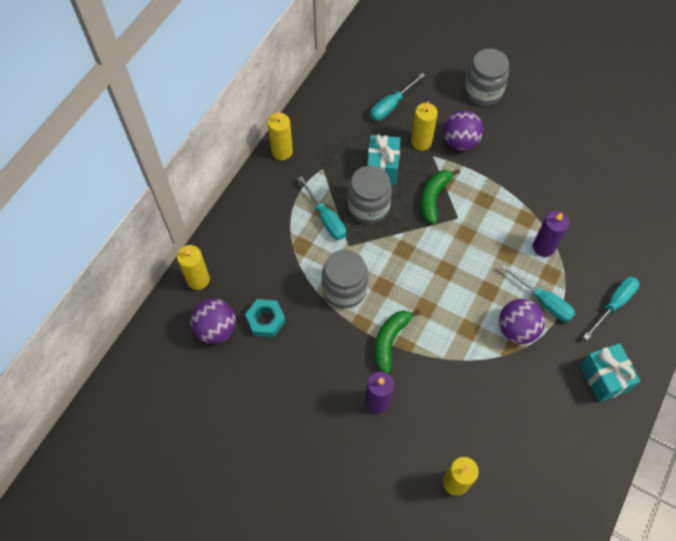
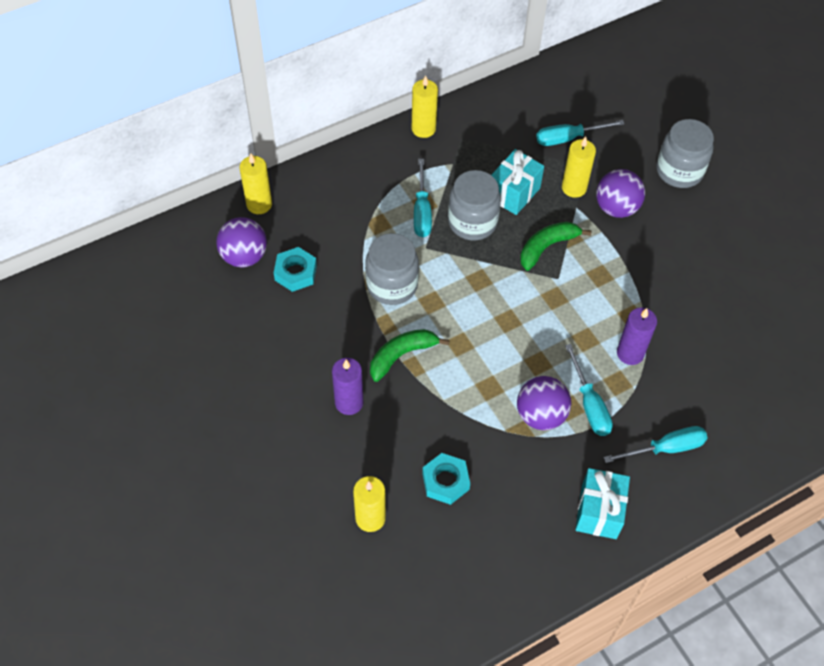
camera: 30 degrees right, 5 degrees down
(488, 420) = (445, 481): none -> turquoise nut

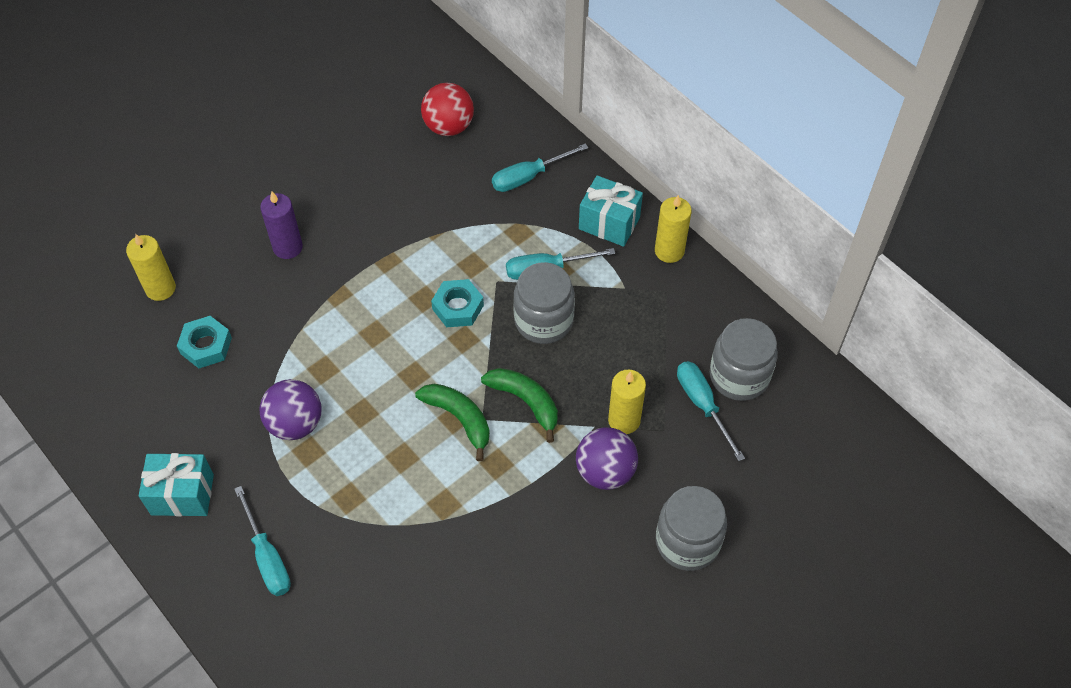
camera: 80 degrees right, 0 degrees up
(244, 256) = (448, 126): purple ball -> red ball
(259, 204) = (518, 124): yellow candle -> none
(295, 273) = (437, 172): turquoise nut -> turquoise nut (458, 307)
(392, 285) = (439, 258): grey jar -> grey jar (739, 376)
(401, 355) = (351, 282): green banana -> green banana (459, 418)
(514, 193) = (598, 356): turquoise gift -> turquoise gift (609, 223)
(589, 404) = (315, 471): turquoise screwdriver -> turquoise screwdriver (528, 177)
(630, 353) = (391, 507): purple candle -> none

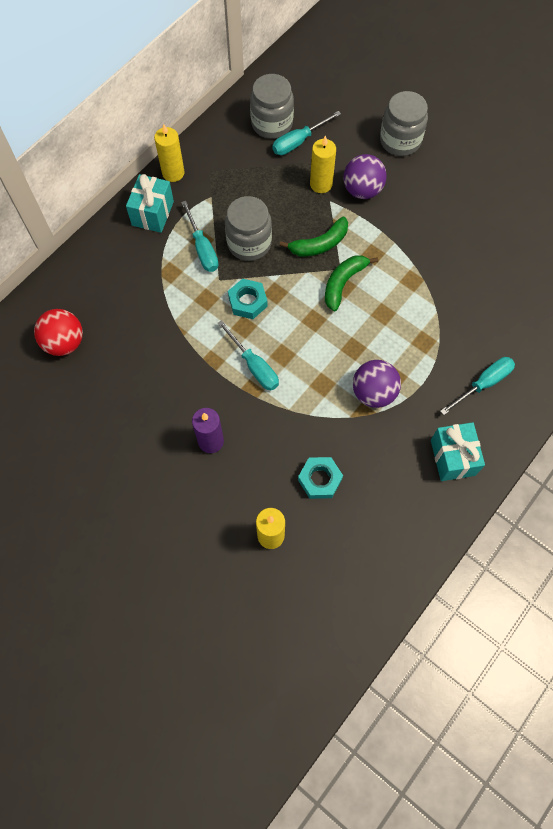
camera: 100 degrees left, 10 degrees up
(525, 401) = (319, 244): green banana -> green banana turned 150 degrees counterclockwise
(528, 177) = (113, 274): turquoise screwdriver -> turquoise screwdriver (254, 366)

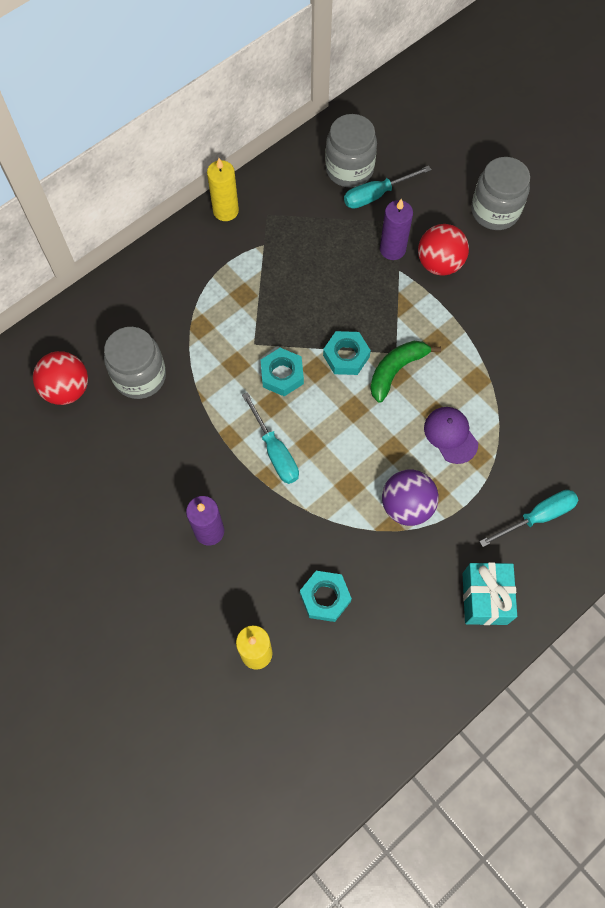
camera: 10 degrees right, 0 degrees up
(153, 213) = (194, 254): turquoise gift -> none
(202, 248) = (242, 304): turquoise screwdriver -> none
(249, 243) = (296, 306): grey jar -> grey jar (140, 376)
(299, 278) = (346, 356): none -> turquoise nut
(319, 244) = (377, 320): green banana -> none
(321, 184) = (392, 249): yellow candle -> purple candle
(362, 190) = (439, 263): purple ball -> red ball
(399, 329) = (450, 435): none -> purple cap

